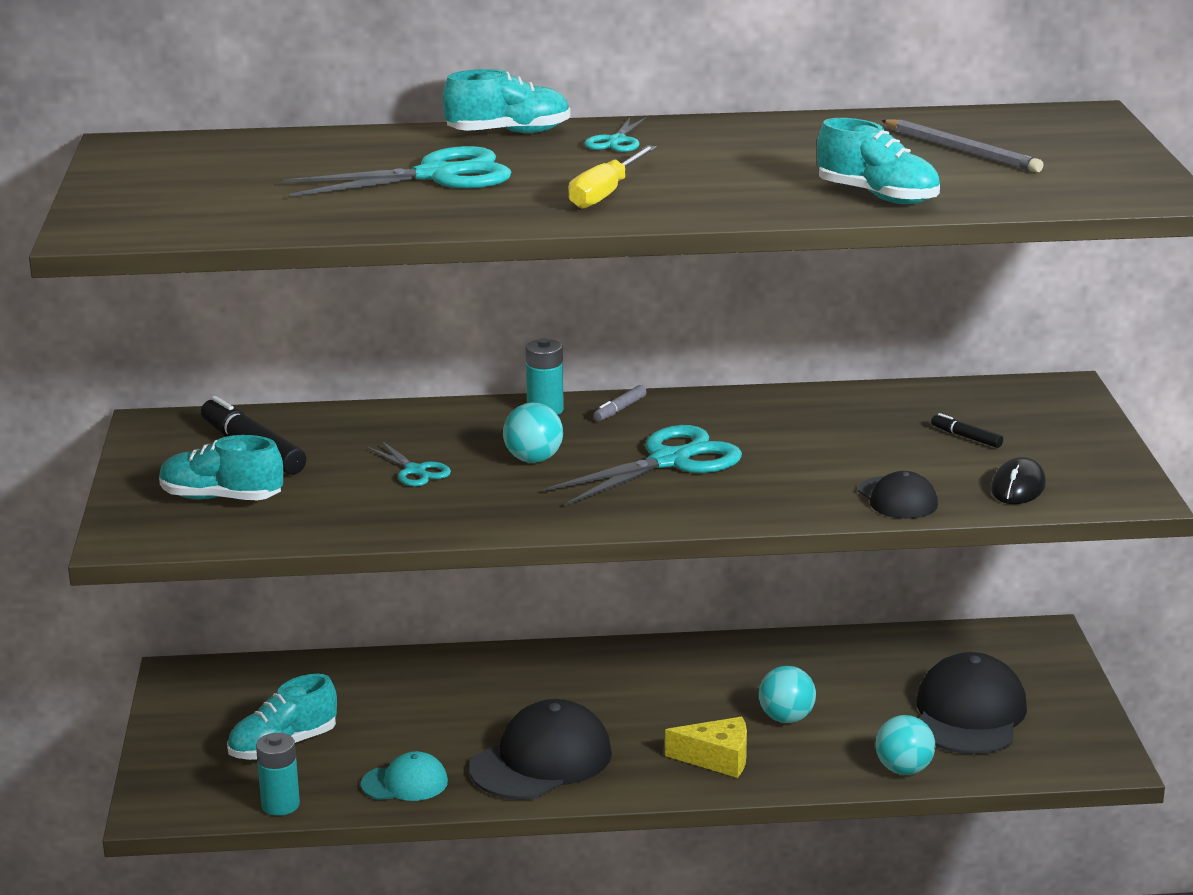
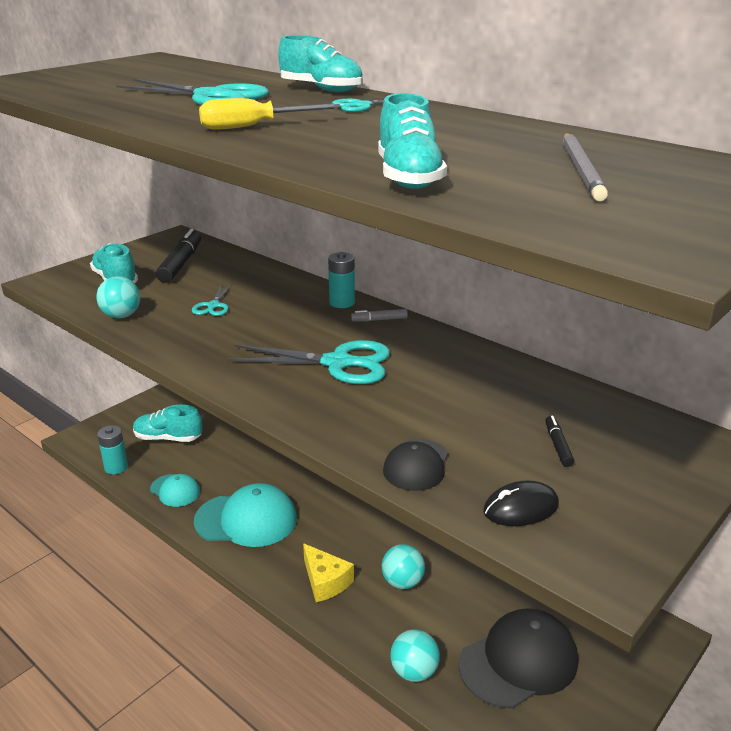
camera: 45 degrees right, 5 degrees up
(533, 459) = (276, 326): turquoise ball -> turquoise ball (121, 316)
(541, 760) = (246, 520): black cap -> turquoise cap

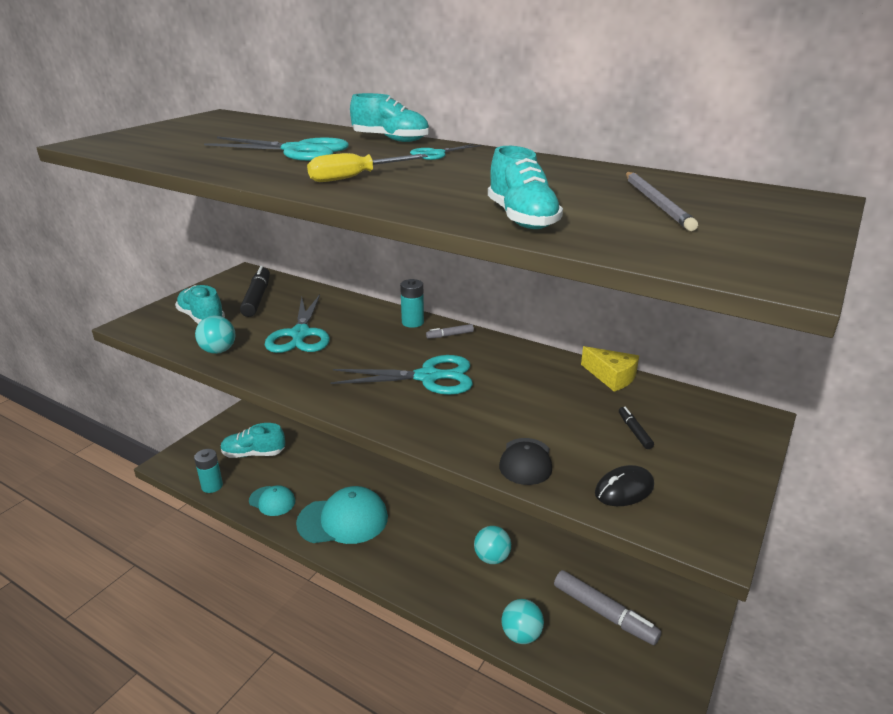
camera: 10 degrees left, 0 degrees up
(213, 306) = (300, 335): turquoise scissors -> turquoise scissors, size x1.93
(325, 581) = (426, 566): yellow cheese -> yellow cheese (611, 377)
(518, 661) = (604, 613): black cap -> grey marker

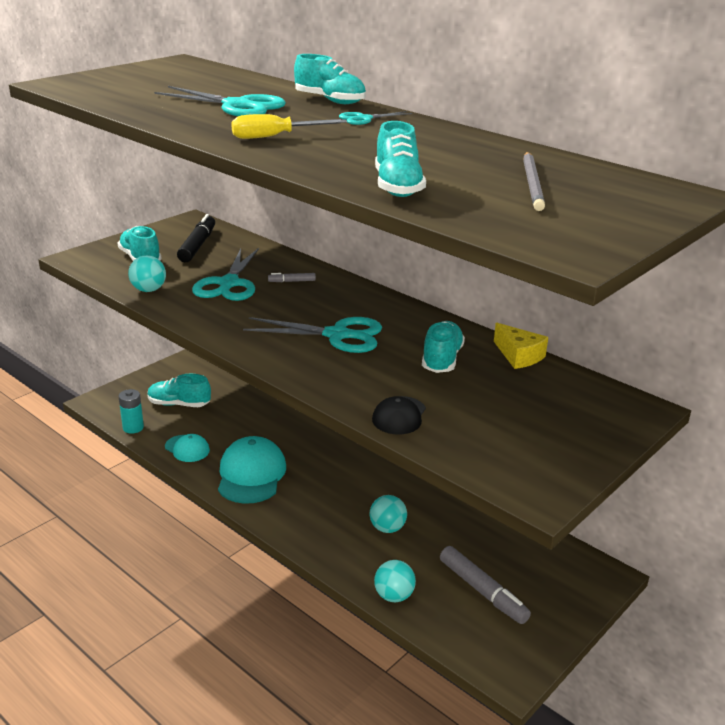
camera: 10 degrees right, 0 degrees up
(343, 520) = (251, 474): turquoise cap -> turquoise cap turned 90 degrees counterclockwise
(412, 322) = (342, 284): turquoise battery -> none
(450, 335) = (374, 300): grey marker -> grey marker (292, 281)
(541, 390) = (441, 359): none -> turquoise shoe
(624, 489) = (480, 449): black mouse -> none
(634, 431) = (515, 405): black marker -> none

